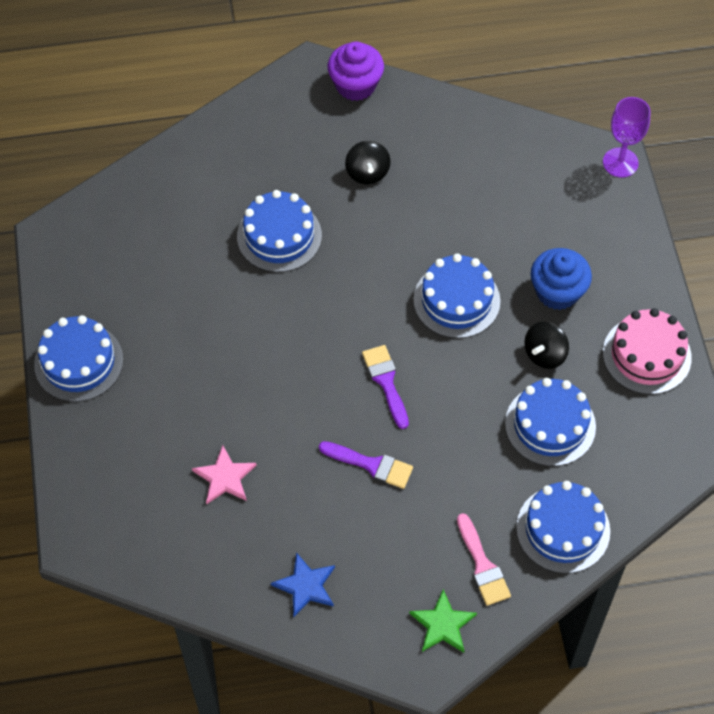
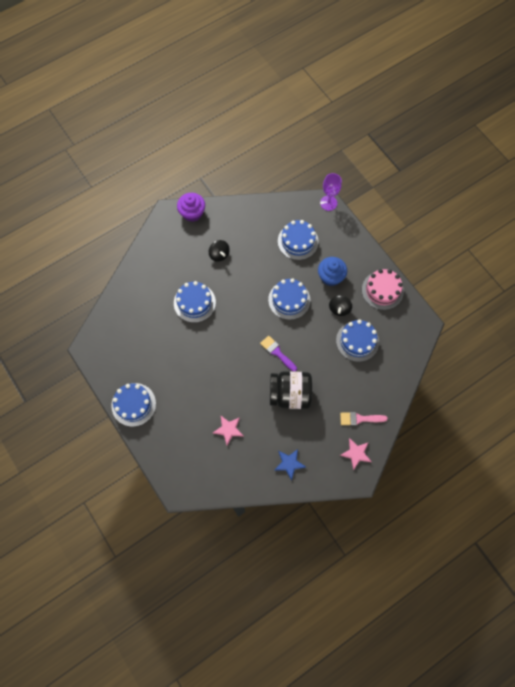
camera: 25 degrees left, 10 degrees up
(371, 465) = (290, 394): purple brush -> black jar
(442, 624) = (356, 453): green star -> pink star
(482, 565) = (359, 419): pink brush -> pink brush turned 135 degrees clockwise
(563, 529) = (385, 386): blue cake -> blue cake (298, 241)

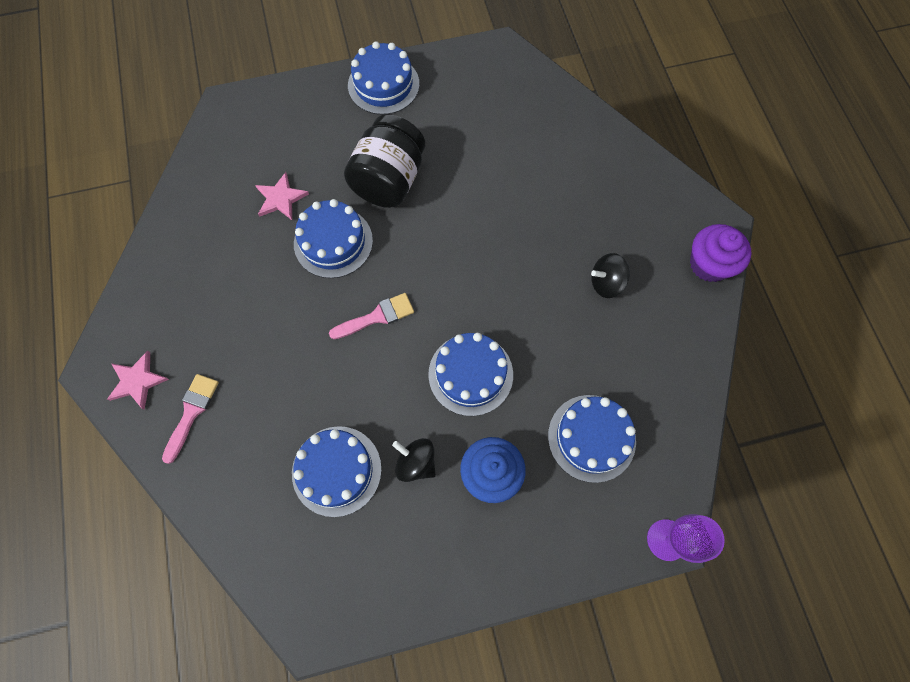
camera: 110 degrees right, 0 degrees up
(194, 302) = (523, 215): blue cake -> blue cake (333, 242)
(277, 352) = (377, 316): purple brush -> pink brush
(289, 463) = (180, 268): blue star -> none
(290, 394) = (292, 310): black jar -> black jar (389, 180)
(382, 290) = (422, 571): pink cake -> none

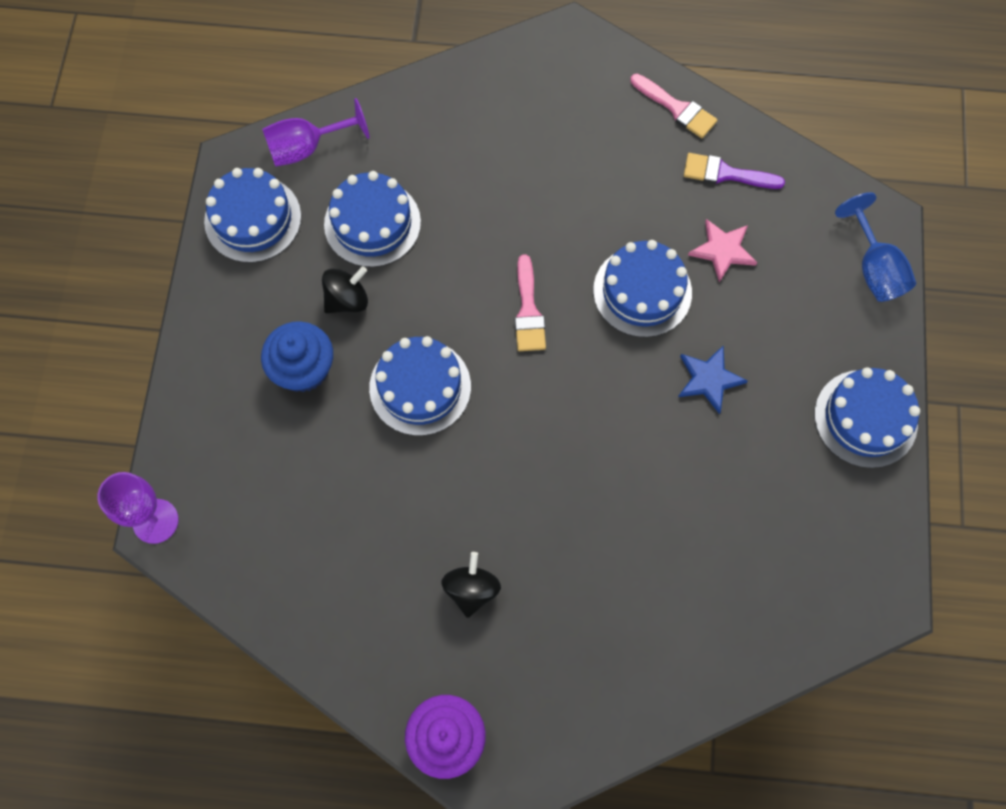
camera: 110 degrees right, 0 degrees up
(137, 381) = (544, 67): pink star -> none
(191, 412) = (489, 108): pink brush -> pink brush (676, 108)
(212, 213) = (726, 174): none -> purple brush
(266, 103) = (874, 268): none -> blue goblet
(275, 564) = (307, 148): none -> purple goblet
(389, 180) = (709, 379): black jar -> blue star
(591, 438) = (294, 489): blue cake -> blue cake (253, 219)

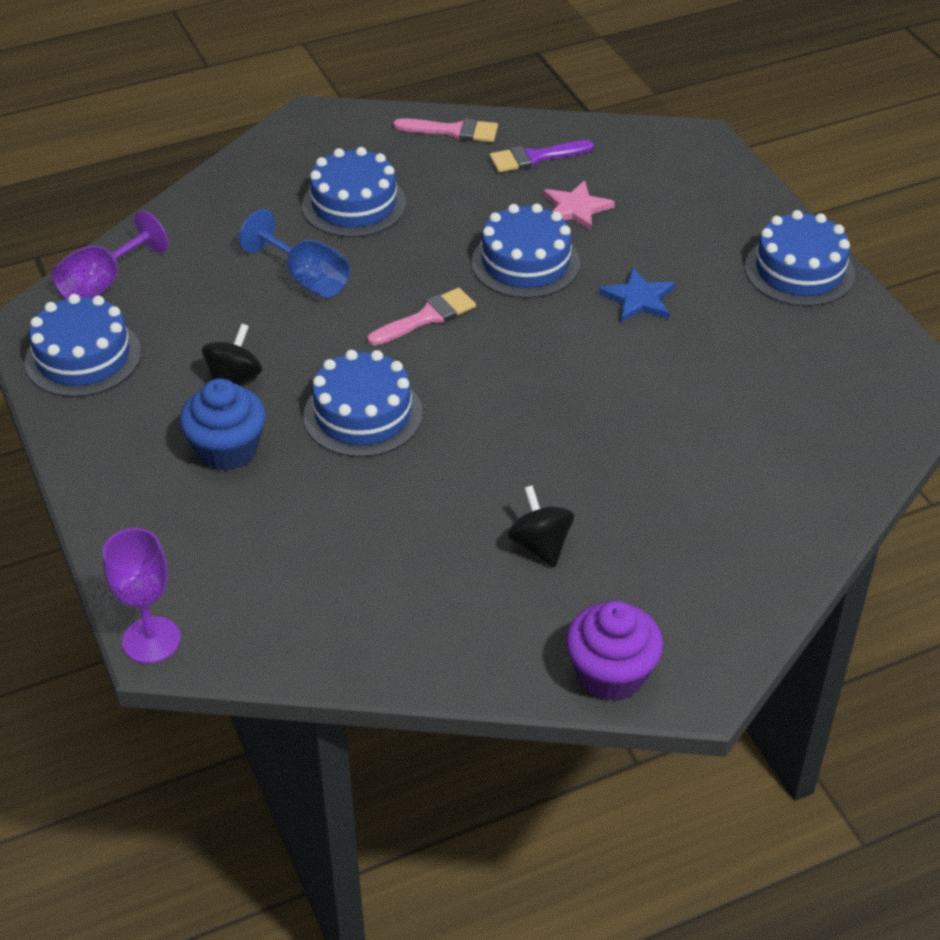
camera: 30 degrees left, 25 degrees down
(372, 223) = (216, 313): blue cake -> blue cake (354, 204)
(528, 311) = (427, 317): pink brush -> pink brush turned 90 degrees counterclockwise
(874, 268) = (718, 171): blue goblet -> blue goblet (306, 278)

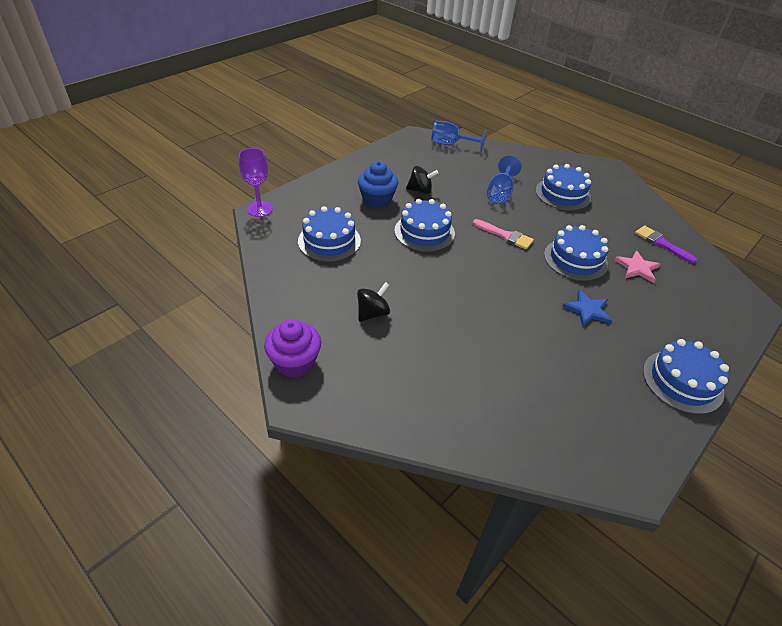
camera: 65 degrees right, 0 degrees up
(83, 357) = (405, 151): blue cake -> blue cake (329, 241)
(102, 284) = (450, 144): purple goblet -> blue goblet
(453, 131) = (649, 211): pink brush -> none

